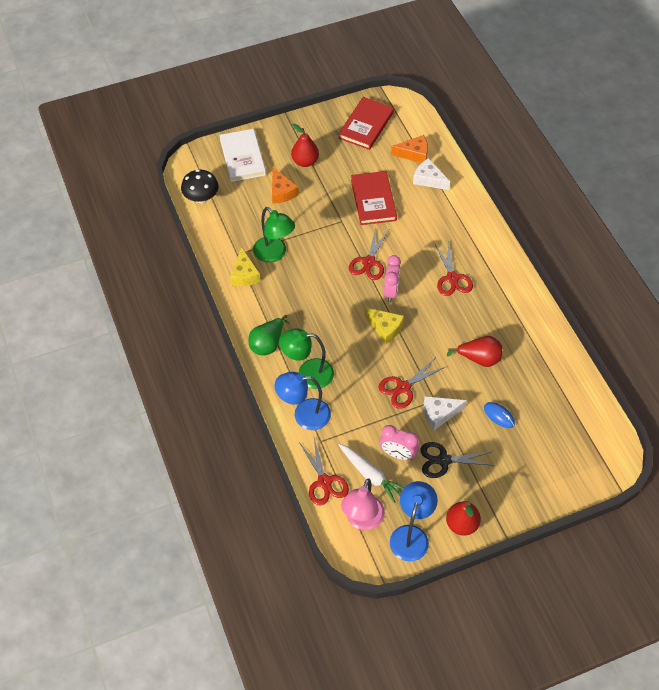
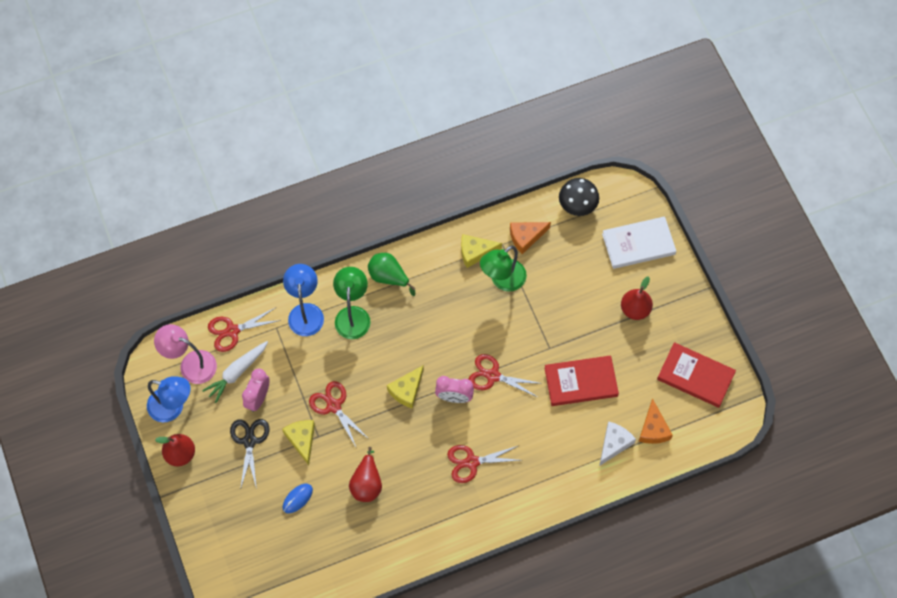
camera: 90 degrees right, 10 degrees up
(281, 192) = (589, 285): orange cheese -> orange cheese (526, 237)
(439, 414) = (302, 440): white cheese -> yellow cheese

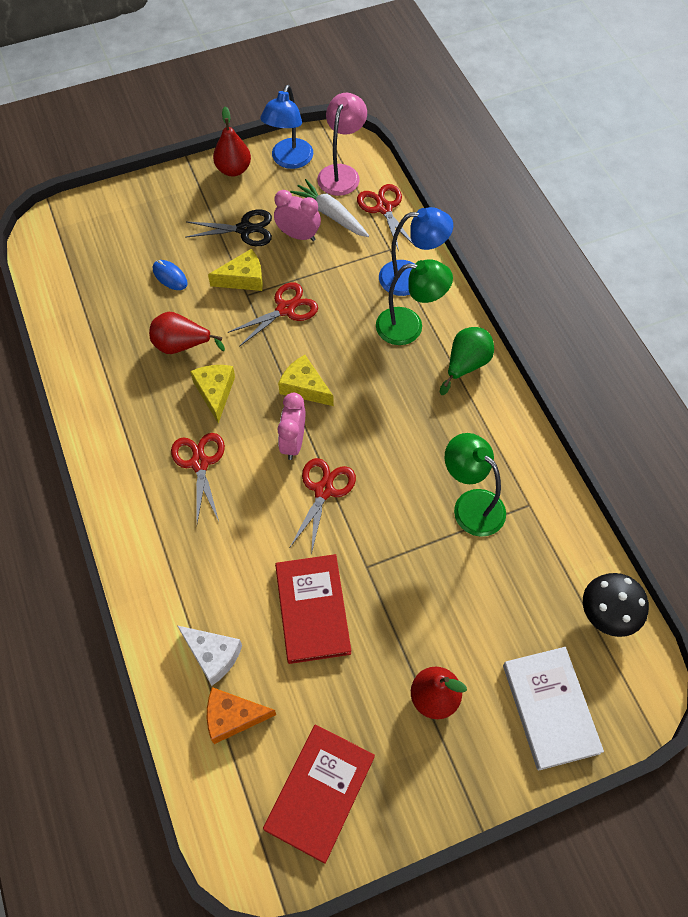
camera: 90 degrees right, 5 degrees down
(475, 252) = (512, 469): yellow cheese -> yellow cheese (215, 392)
(526, 237) = (544, 537): orange cheese -> none

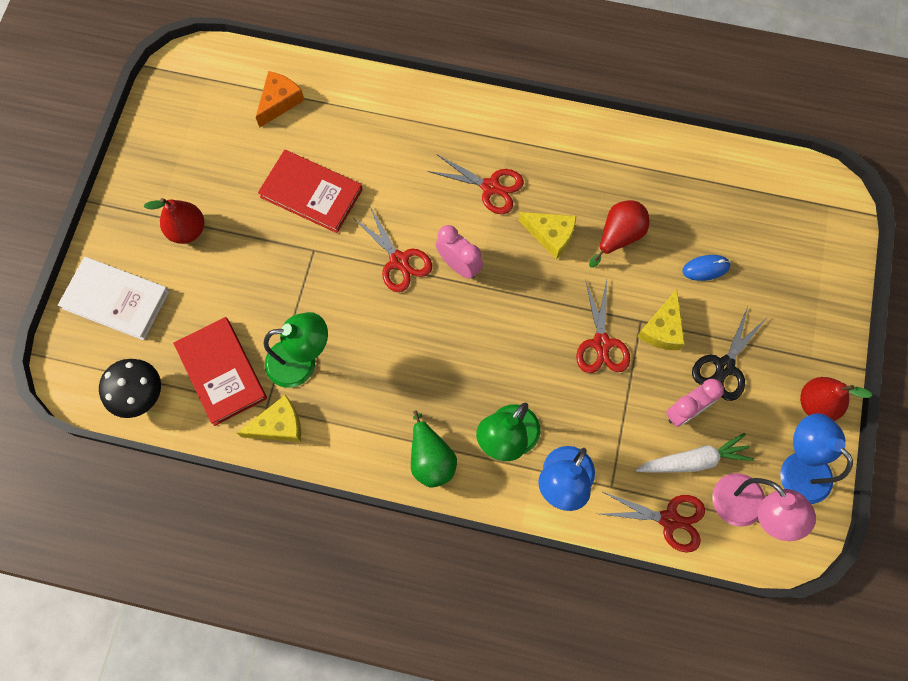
camera: 125 degrees right, 10 degrees up
(213, 655) = (330, 113): white cheese -> none
(304, 387) = (506, 307): yellow cheese -> yellow cheese (279, 425)
(320, 793) = (190, 123): red book -> red book (221, 372)

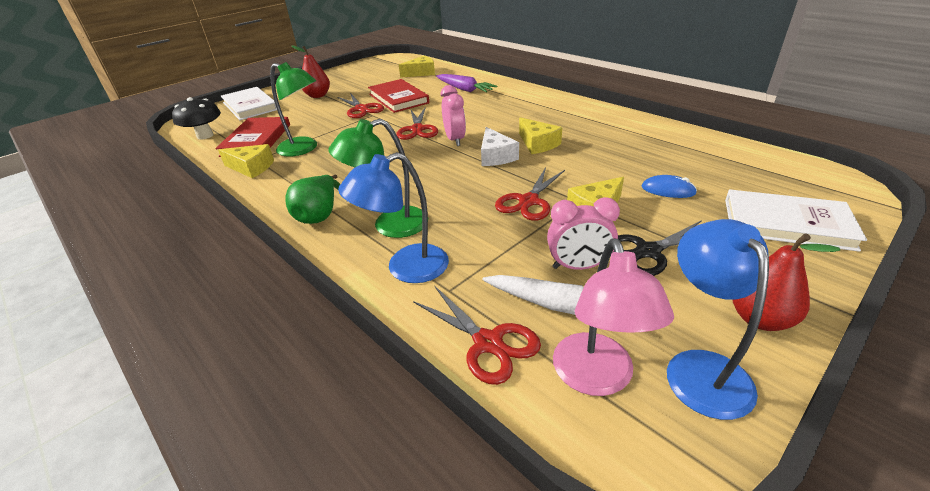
camera: 35 degrees right, 35 degrees down
(279, 102) = (421, 73): orange cheese -> yellow cheese
(380, 132) = (464, 89): none -> purple carrot
(490, 187) = (513, 118): red scissors -> red scissors (361, 109)
(524, 279) = (495, 156): none -> white cheese
(618, 236) = (595, 156): red pear -> none
(806, 278) = (787, 224): none -> white book

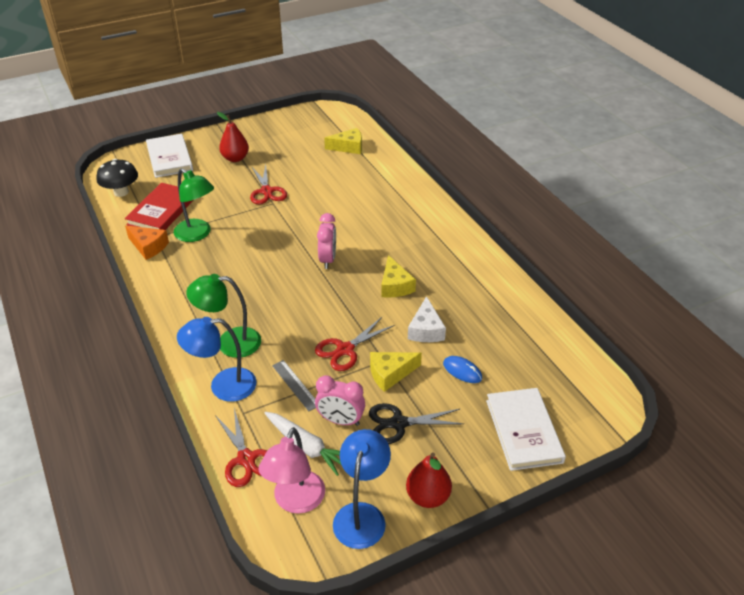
camera: 15 degrees right, 5 degrees up
(251, 168) = (148, 247): yellow cheese -> orange cheese
(319, 215) = (183, 316): green pear -> none
(398, 98) = (307, 184): red book -> none
(417, 129) = (303, 236): red scissors -> none
(464, 89) = (376, 187): purple carrot -> none
(495, 156) = (350, 291): white cheese -> white cheese (426, 330)
(496, 245) = (295, 385): none -> grey ruler
(787, 224) = (523, 431): white book -> white book turned 45 degrees clockwise

